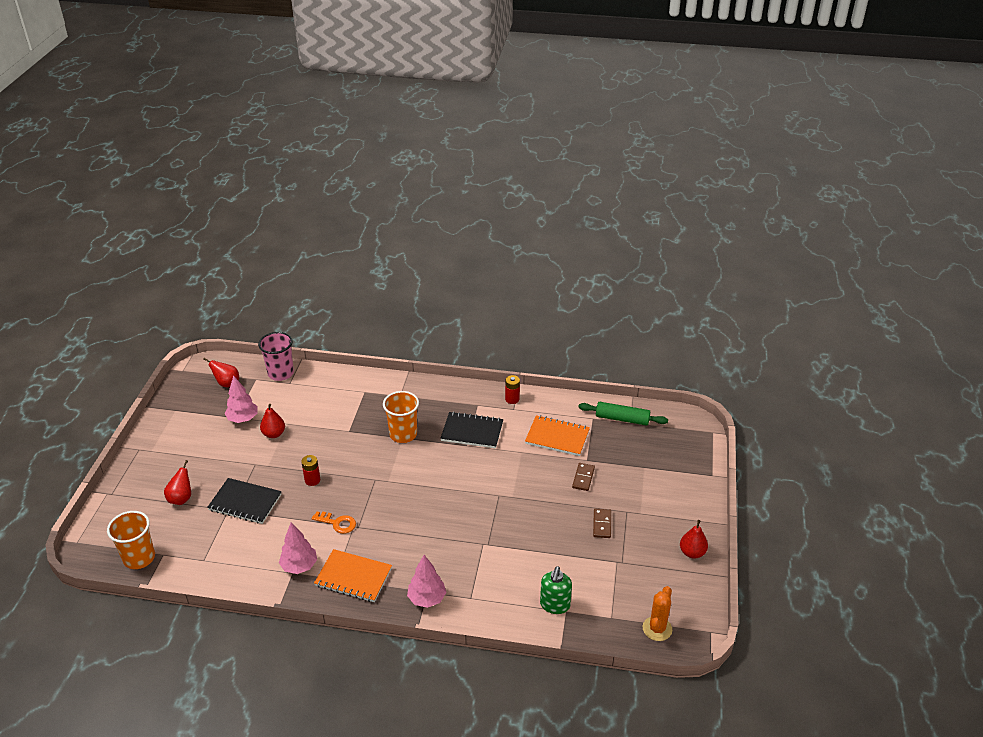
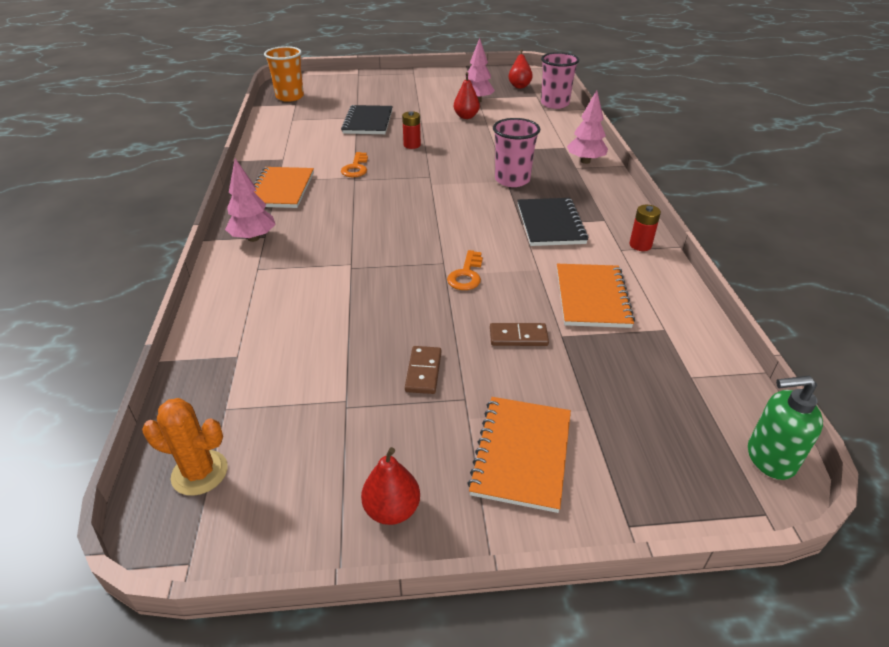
camera: 75 degrees right, 0 degrees up
(181, 498) = (362, 98): red pear -> none
(299, 566) = (292, 160): pink tree -> pink tree (585, 161)
(403, 434) = (512, 180): orange cup -> pink cup
(516, 487) = (466, 275): none -> orange key
(555, 605) = (248, 343): green soap dispenser -> green soap dispenser (769, 458)
(602, 524) = (423, 372): brown domino -> brown domino turned 75 degrees counterclockwise
(622, 419) = (691, 365): green rolling pin -> none
(667, 499) = (522, 454): none -> orange notebook

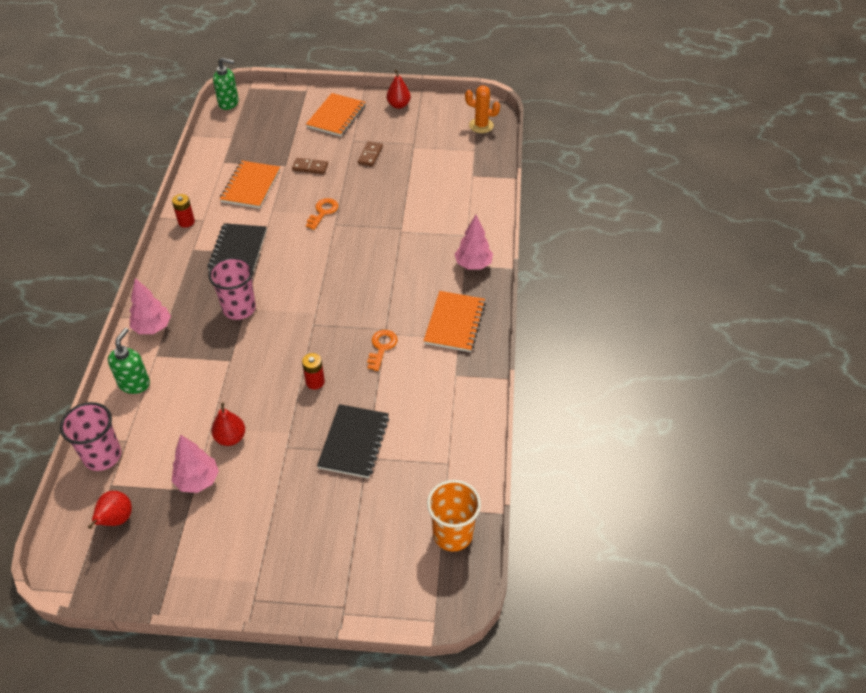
camera: 170 degrees left, 10 degrees up
(567, 132) = (134, 383): none -> green soap dispenser

